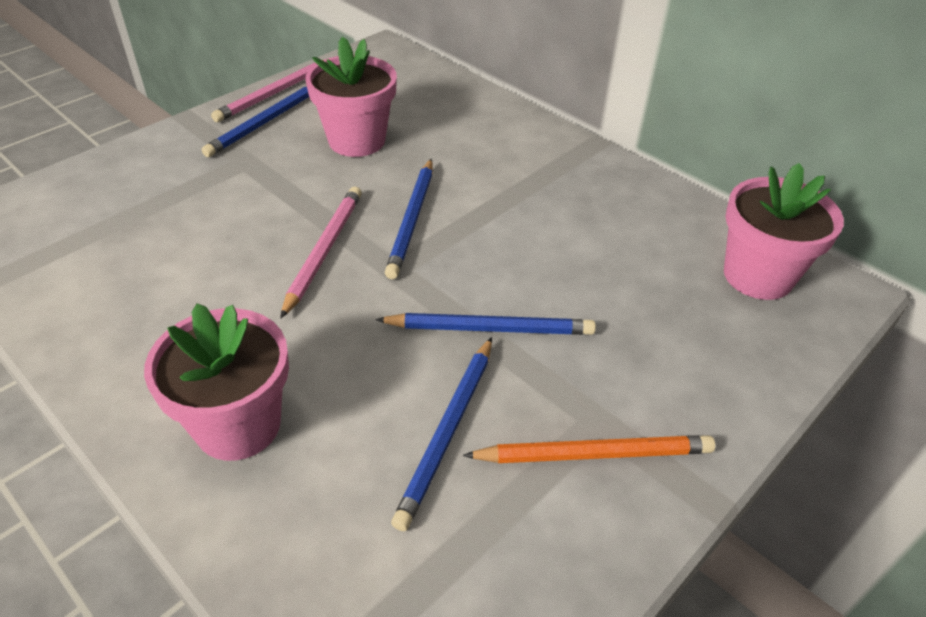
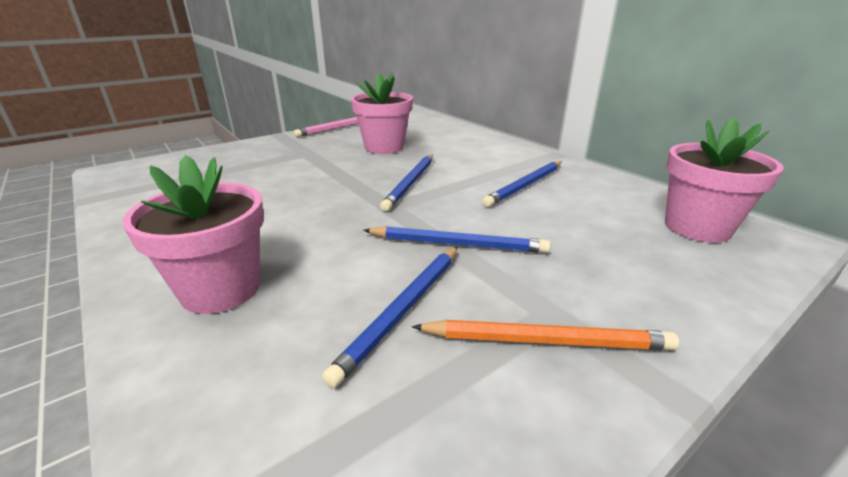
camera: 10 degrees right, 15 degrees down
(265, 122) = (327, 138): blue pencil -> blue pencil (525, 185)
(323, 251) = (340, 194): pink pencil -> none

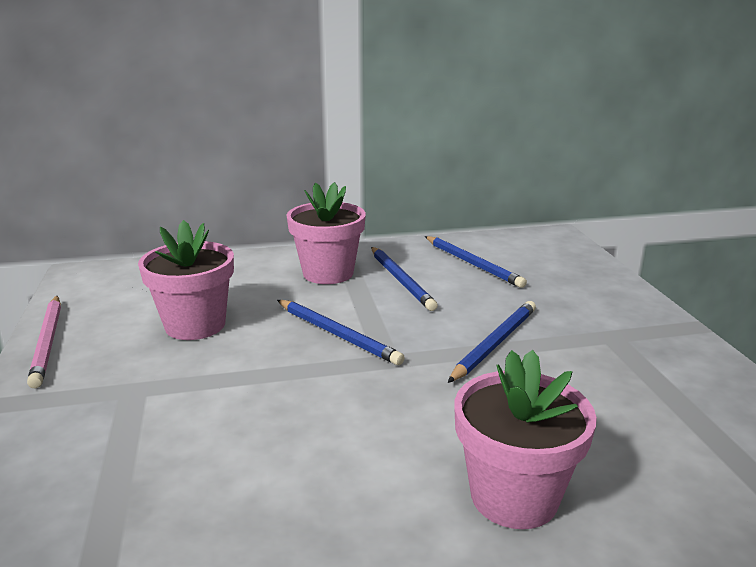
camera: 65 degrees left, 5 degrees down
(404, 310) = (588, 393): blue pencil -> blue pencil (472, 264)
(545, 340) = (639, 347): orange pencil -> none
(697, 227) = (524, 249): pink flower pot -> pink flower pot (328, 273)

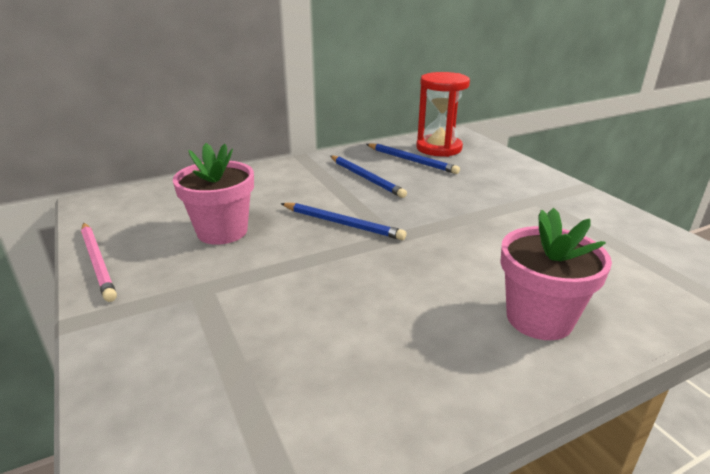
camera: 15 degrees left, 5 degrees up
(328, 273) = (306, 179): pink flower pot -> none
(494, 343) = (461, 215): blue pencil -> none
(518, 251) = (439, 148): none -> red hourglass

